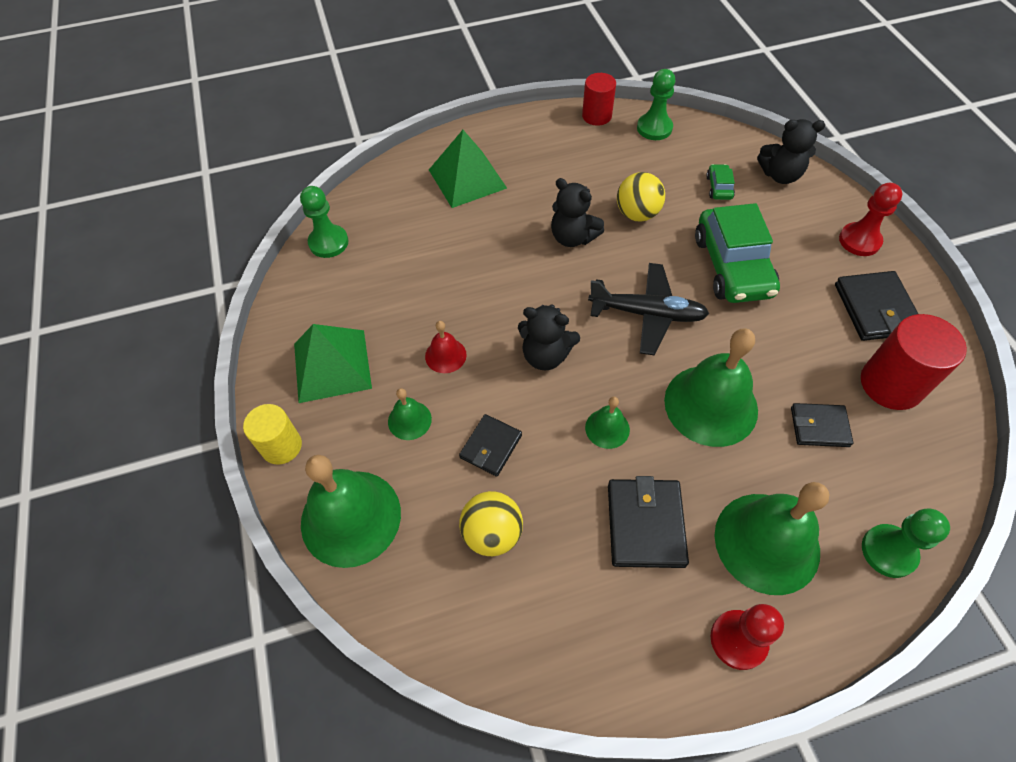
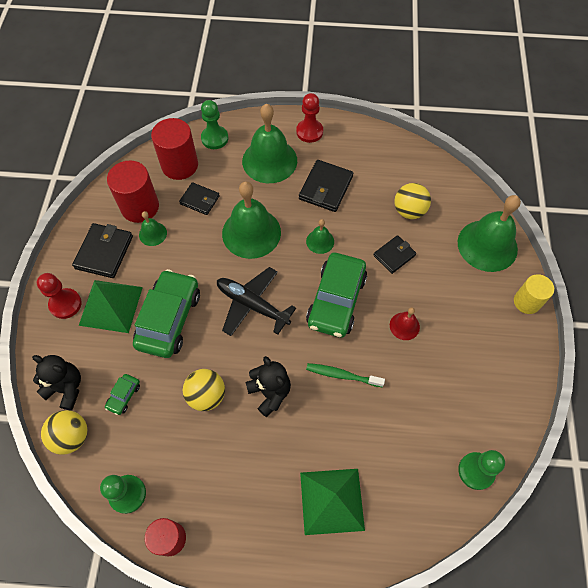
camera: 160 degrees left, 5 degrees up
(332, 365) = (487, 348): green pyramid -> green pyramid (111, 305)
(409, 420) = (440, 289): green bell -> green bell (153, 234)
(501, 278) = (342, 375): none -> green toothbrush
(545, 355) = (336, 300): black teddy bear -> green car
(739, 146) = (72, 436): none -> yellow ball
(898, 474) = (179, 165): none -> red cylinder

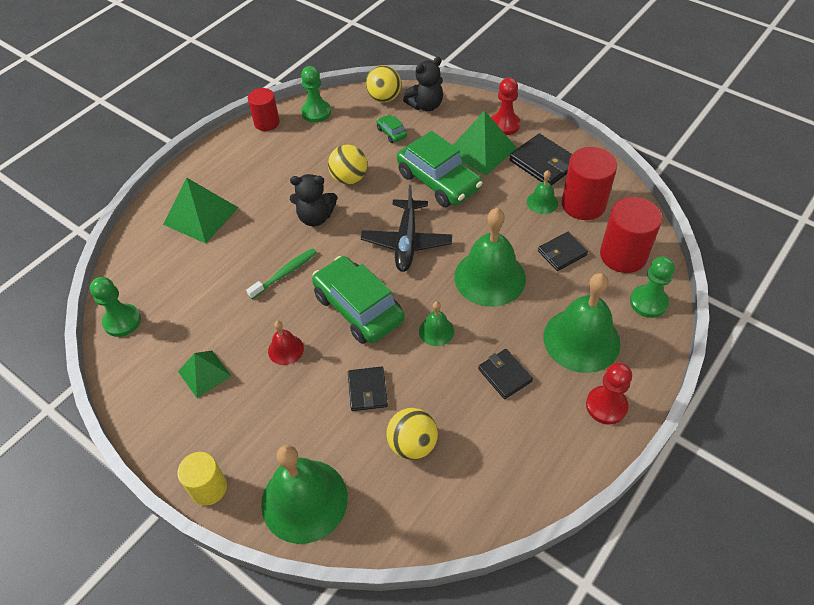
camera: 125 degrees right, 10 degrees down
(252, 305) = (407, 242): black plane -> black plane turned 120 degrees clockwise
(325, 188) = (504, 375): black wallet -> black wallet, size x0.65
(464, 367) = (204, 373): none -> green pyramid

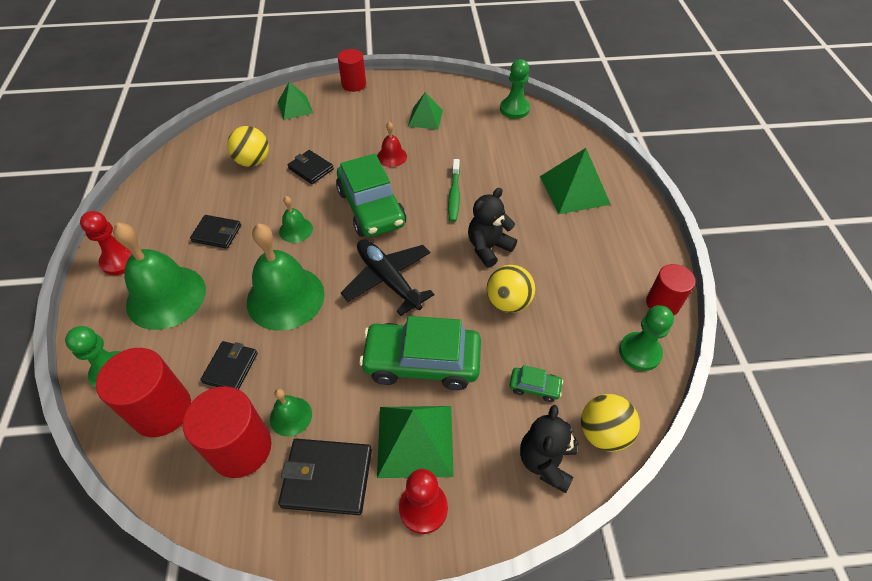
camera: 135 degrees right, 0 degrees up
(209, 488) = (354, 84): yellow cylinder -> red cylinder
(304, 500) = (295, 107): green bell -> green pyramid
(358, 308) = (371, 208): green car -> green car turned 60 degrees clockwise

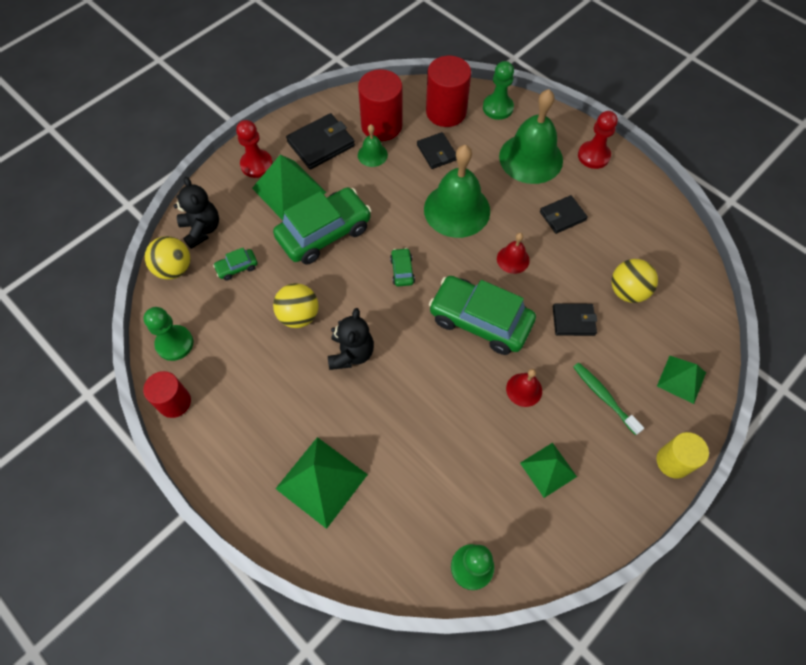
camera: 140 degrees right, 10 degrees up
(296, 230) = (513, 259): green bell -> red bell
(354, 84) = (673, 461): red cylinder -> yellow cylinder
(388, 280) = (402, 270): black plane -> green car
(454, 195) = (426, 387): green toothbrush -> green toothbrush (603, 397)

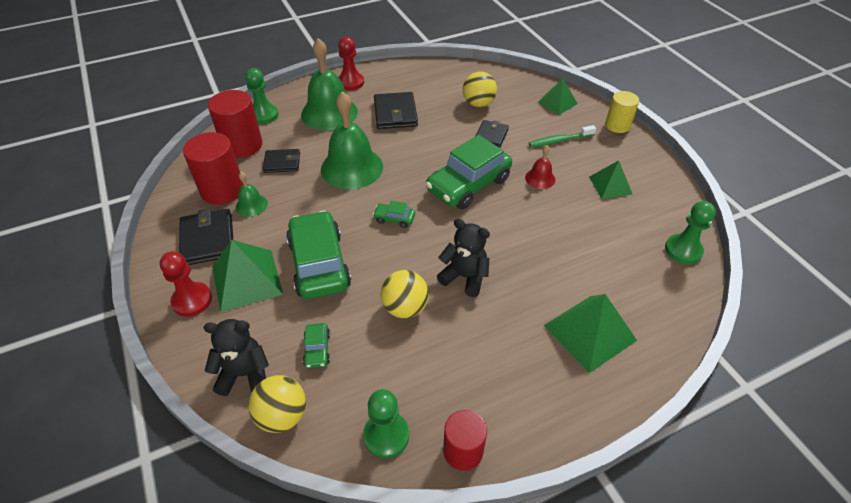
camera: 70 degrees left, 15 degrees down
(513, 259) = (420, 150): red bell -> none
(562, 216) = (395, 113): black wallet -> black wallet, size x1.54

